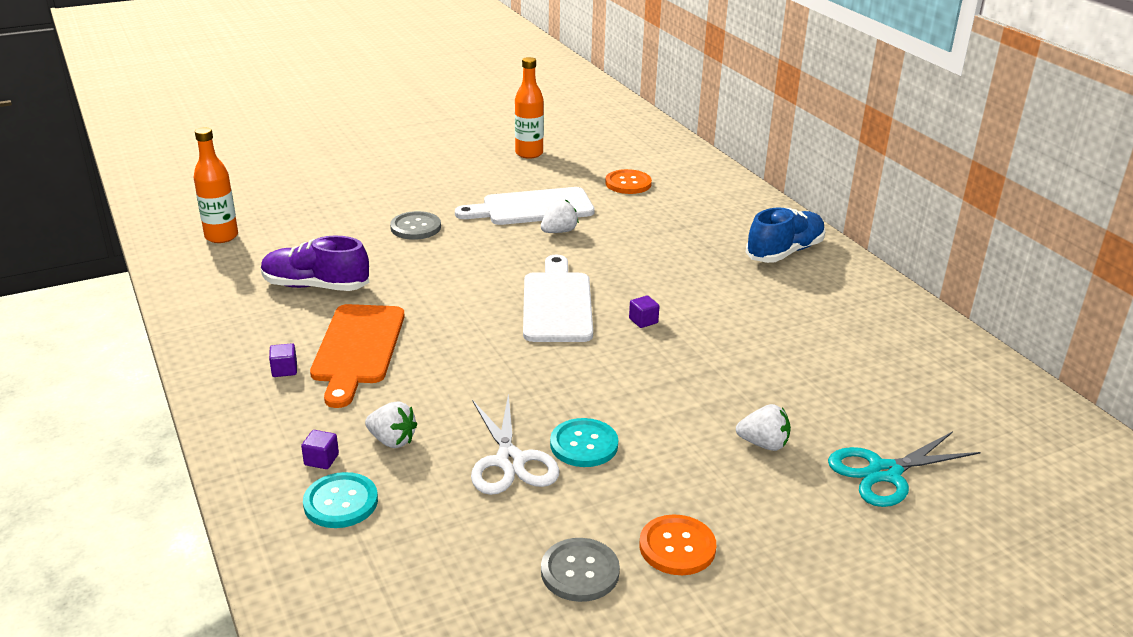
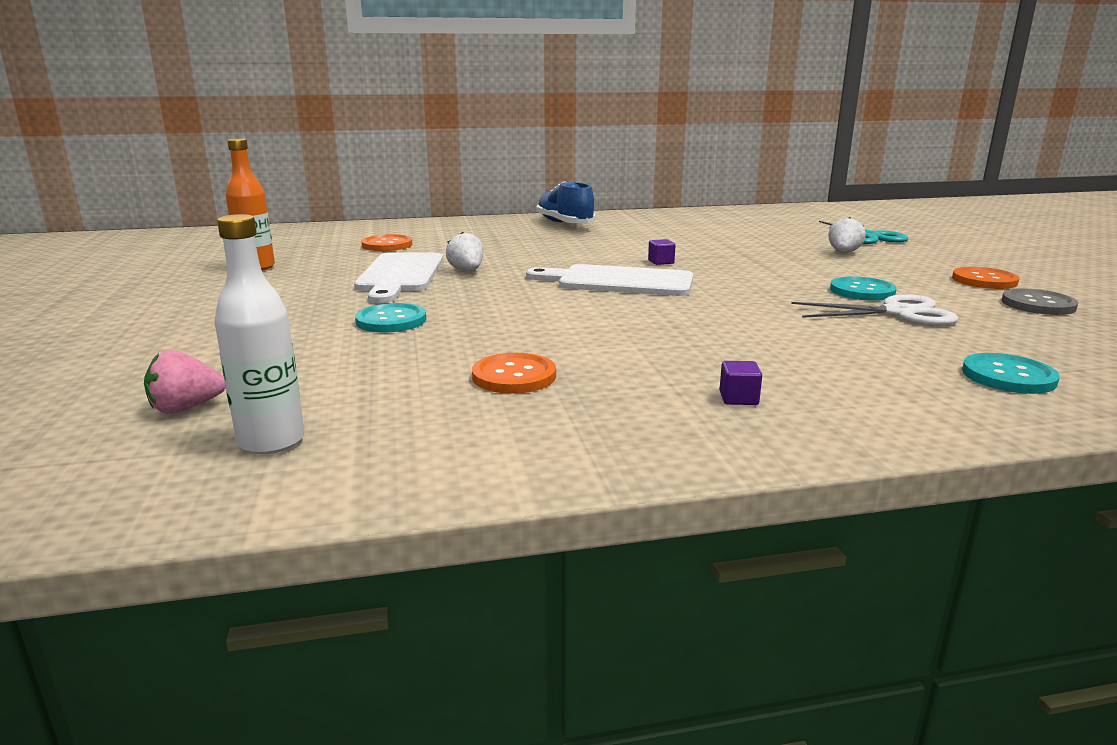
camera: 75 degrees left, 10 degrees down
(221, 236) = (271, 441): orange bottle -> white bottle
(261, 206) = (186, 408): none -> pink strawberry
(315, 286) = (514, 376): purple shoe -> orange button
(321, 459) = (934, 383): purple cube -> none
(357, 348) = (690, 359): orange cutting board -> none
(392, 440) = (882, 351): white strawberry -> none
(415, 227) = (391, 320): grey button -> turquoise button

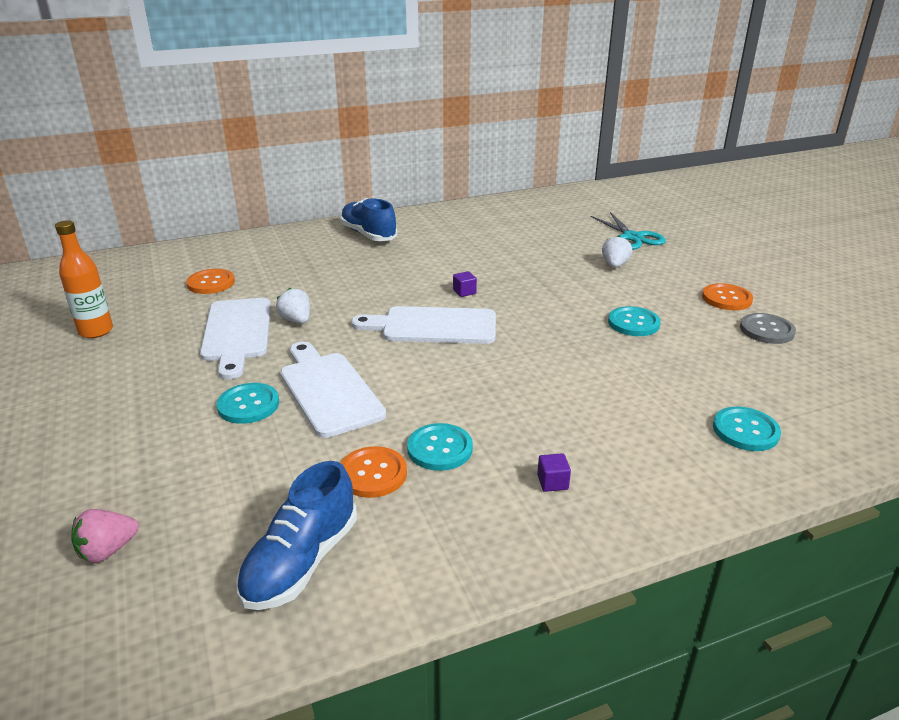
camera: 10 degrees left, 10 degrees up
(271, 441) = (196, 585): white bottle -> none
(402, 435) = (301, 562): none -> blue shoe
(484, 316) = (328, 390): none -> white cutting board
(601, 364) = (440, 448): none -> turquoise button
(898, 313) = (662, 352): white scissors -> none

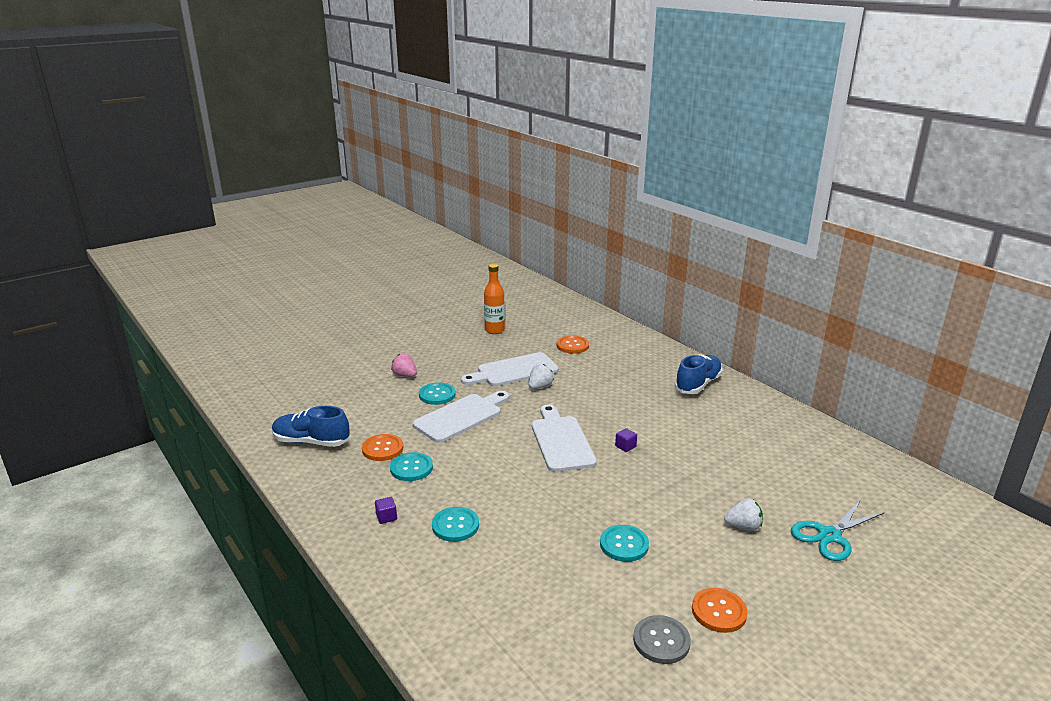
camera: 75 degrees right, 5 degrees down
(108, 550) = (316, 391): pink strawberry -> pink strawberry (405, 375)
(745, 430) = (471, 615): turquoise button -> turquoise button (455, 525)

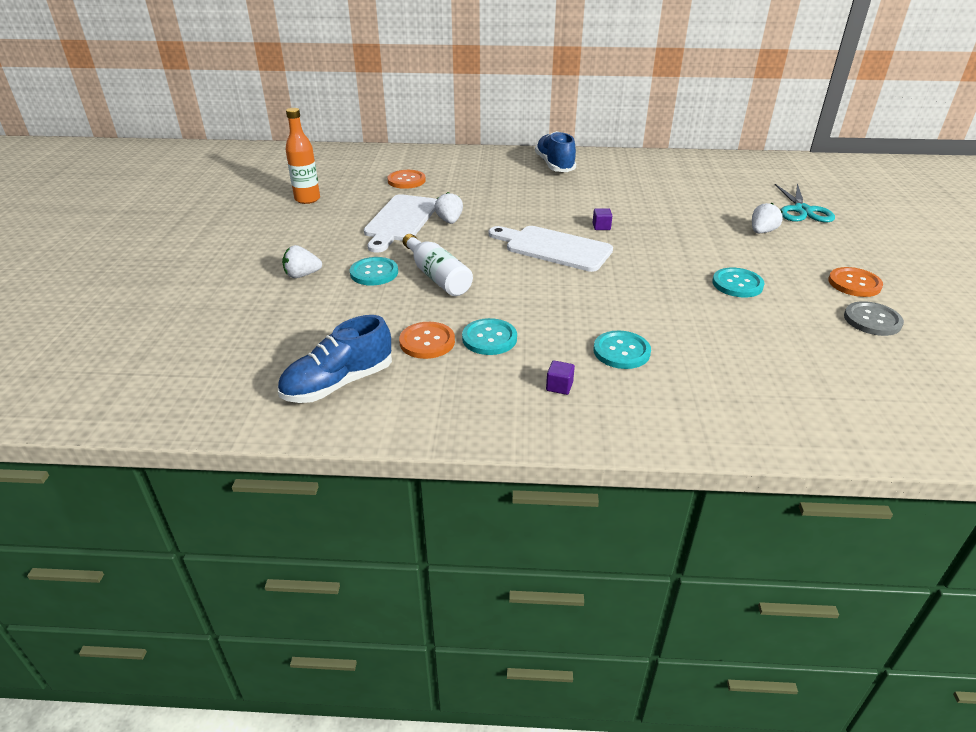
camera: 50 degrees left, 10 degrees up
(405, 375) = (302, 275): pink strawberry -> white strawberry
(461, 417) = (437, 276): white cutting board -> white bottle

